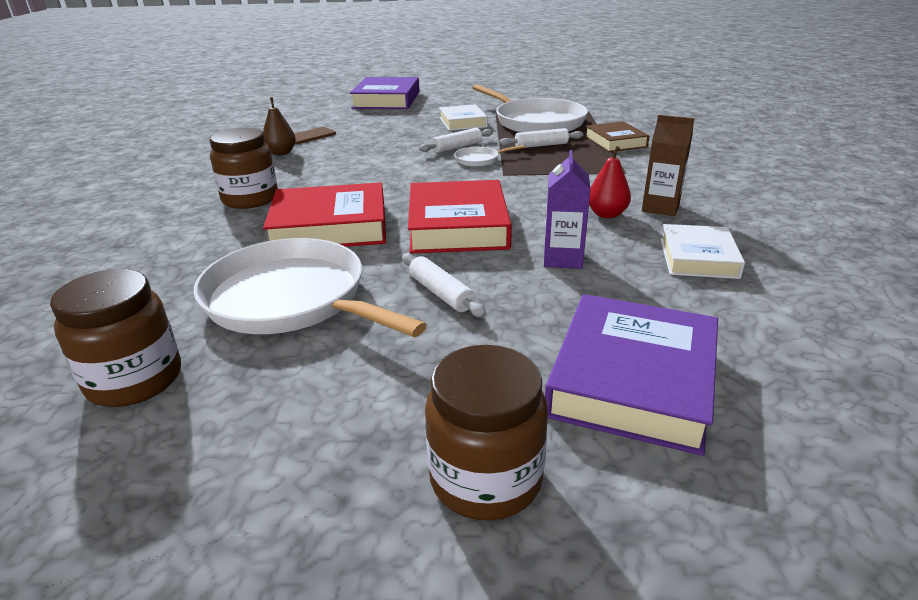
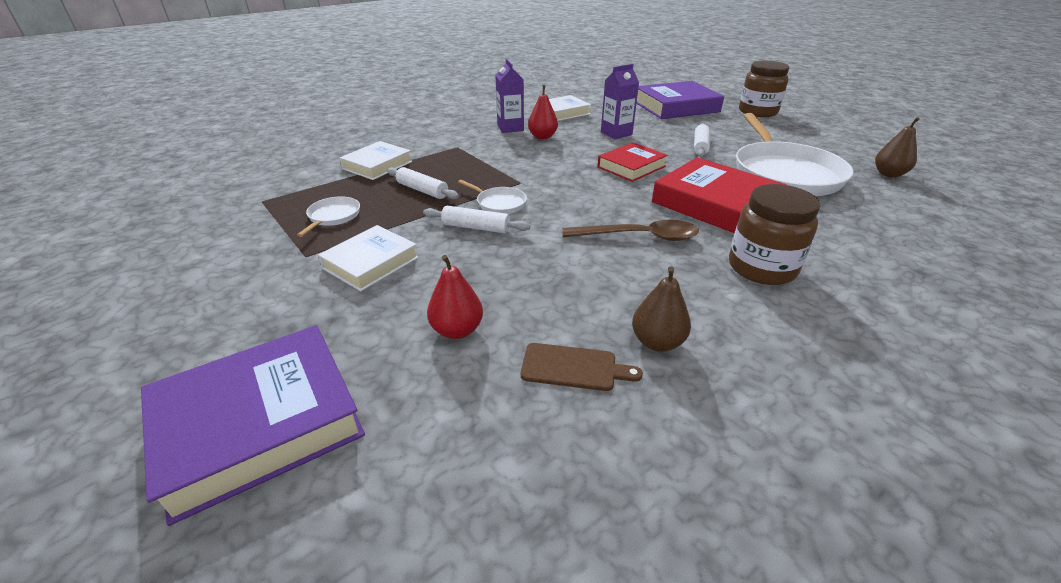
camera: 130 degrees left, 5 degrees up
(135, 380) = (889, 174): brown jar -> brown pear
(354, 182) = (639, 237): none -> brown spoon
(373, 126) = (457, 330): none -> red pear
(458, 226) = (631, 167): red book -> red book, size x0.62
(536, 122) = (333, 217): white pan -> white pan, size x0.42
(615, 142) = (377, 165): brown book -> white book
(660, 208) = (510, 128): brown carton -> purple carton

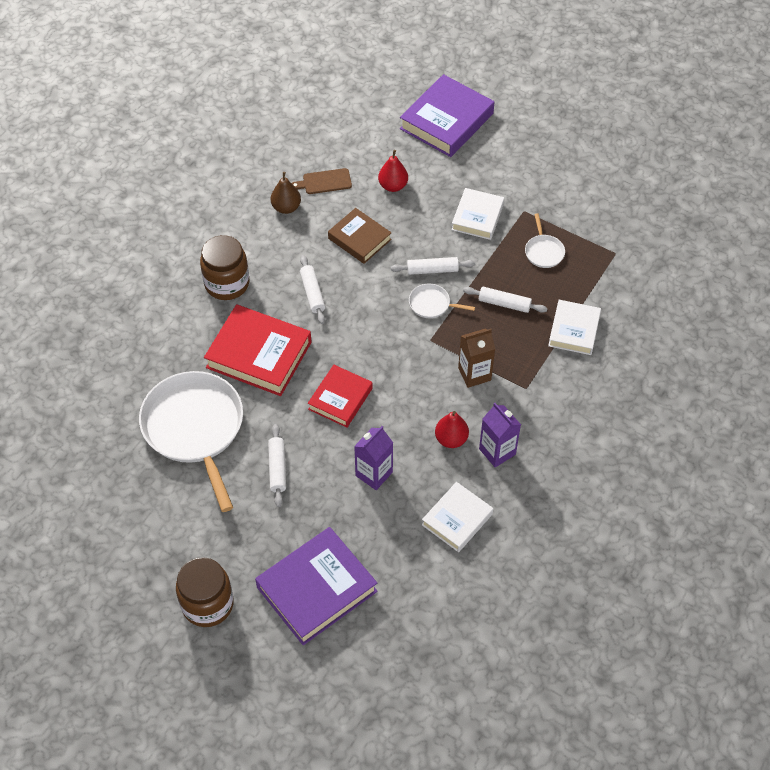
camera: 160 degrees right, 20 degrees up
(495, 159) = (474, 374): none -> brown carton
(551, 275) = (359, 239): none -> brown book
(639, 237) = (312, 293): brown spoon -> white rolling pin
(889, 174) = (94, 458): brown pear -> none

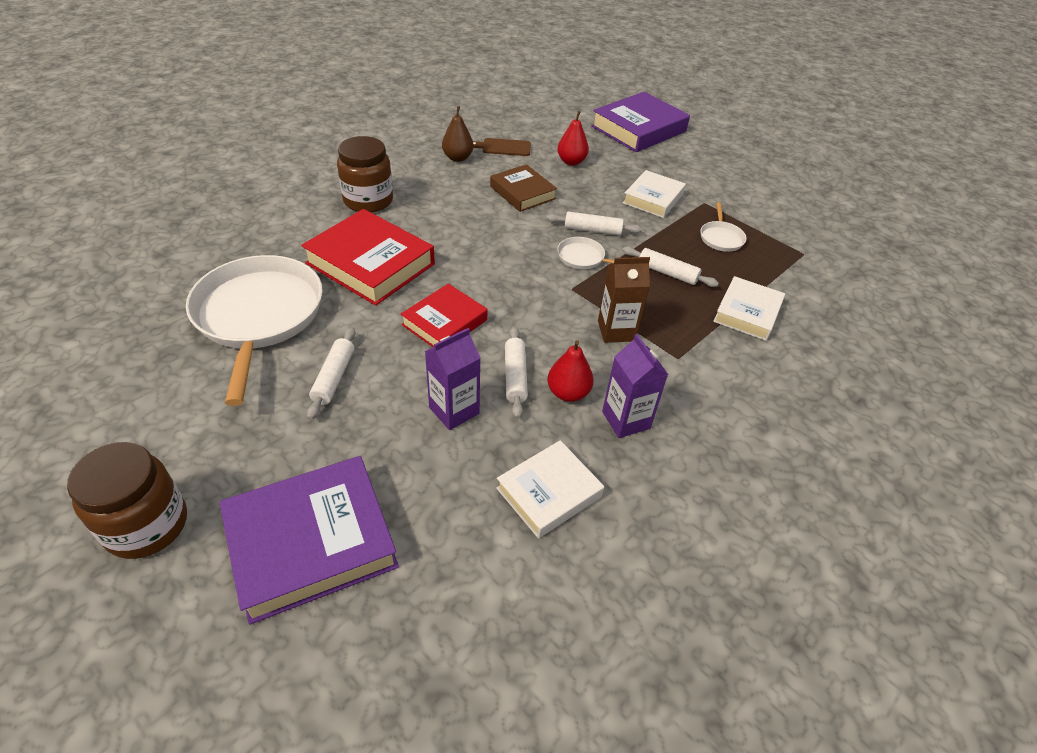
camera: 10 degrees right, 10 degrees down
(312, 293) = (455, 224): white rolling pin -> white rolling pin (515, 376)

